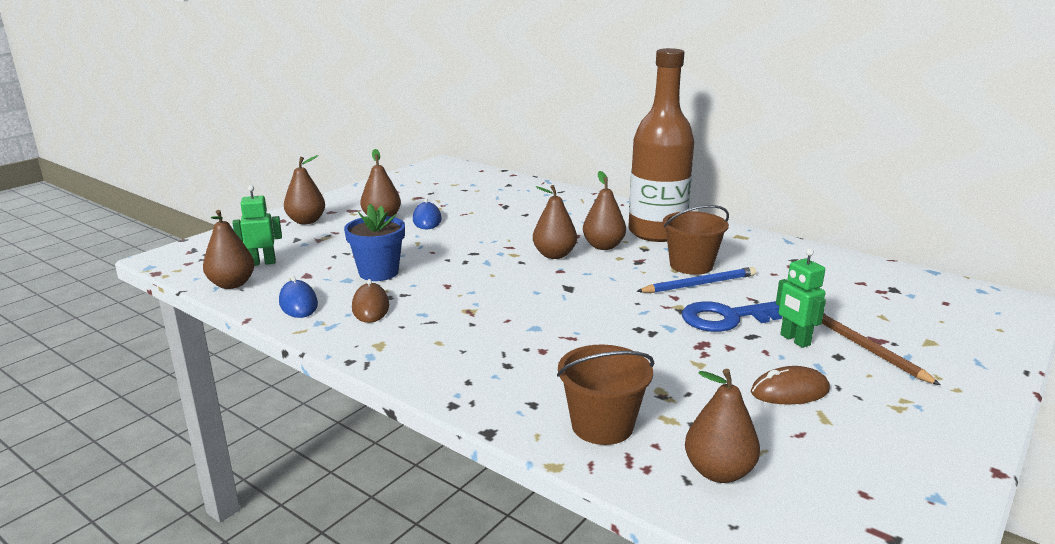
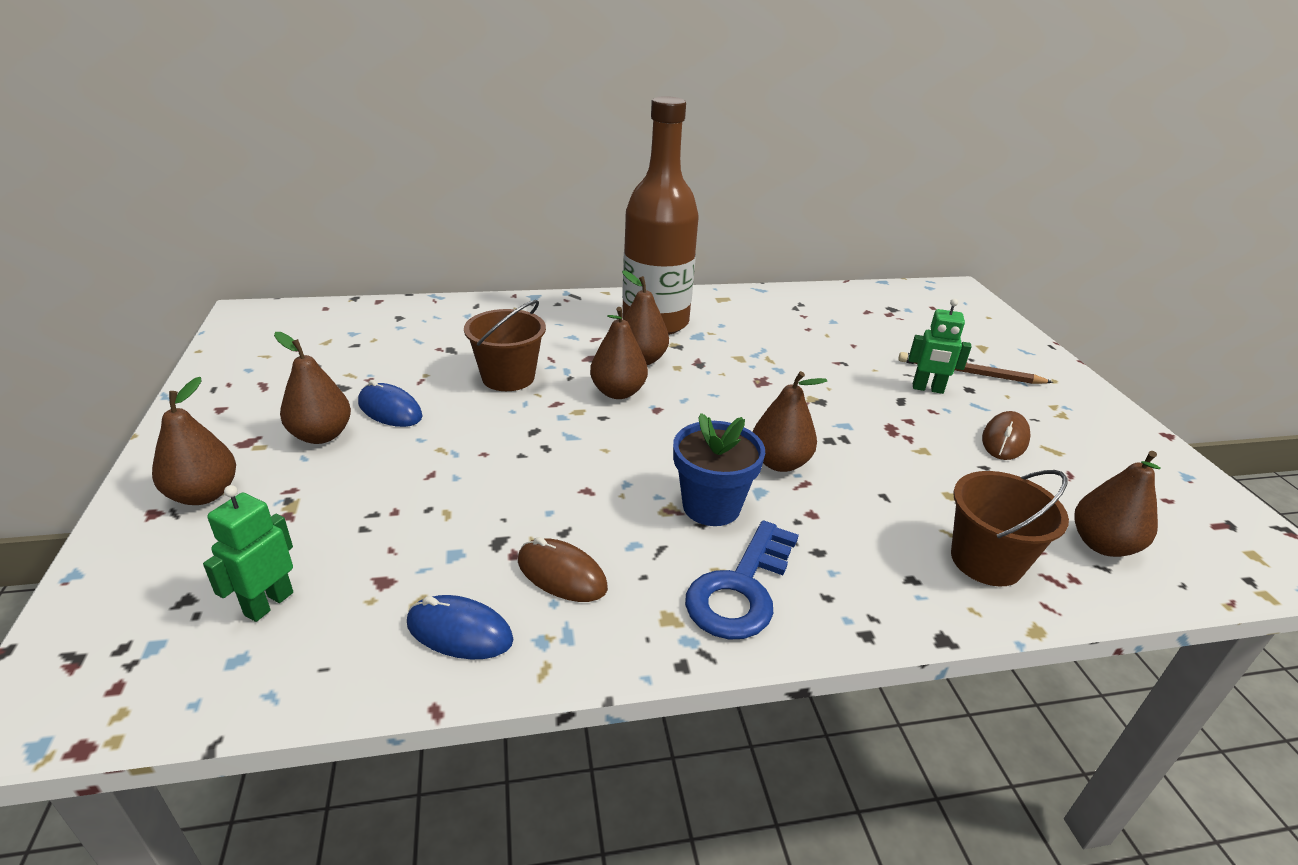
camera: 50 degrees left, 10 degrees up
(232, 284) = (289, 671): brown pear -> brown pear (779, 463)
(378, 272) = (476, 519): blue flower pot -> blue flower pot (711, 506)
(691, 265) = (744, 348): brown bucket -> brown bucket (508, 377)
(699, 284) = (784, 366): blue pencil -> none
(728, 318) = (860, 391): blue key -> blue key (741, 589)

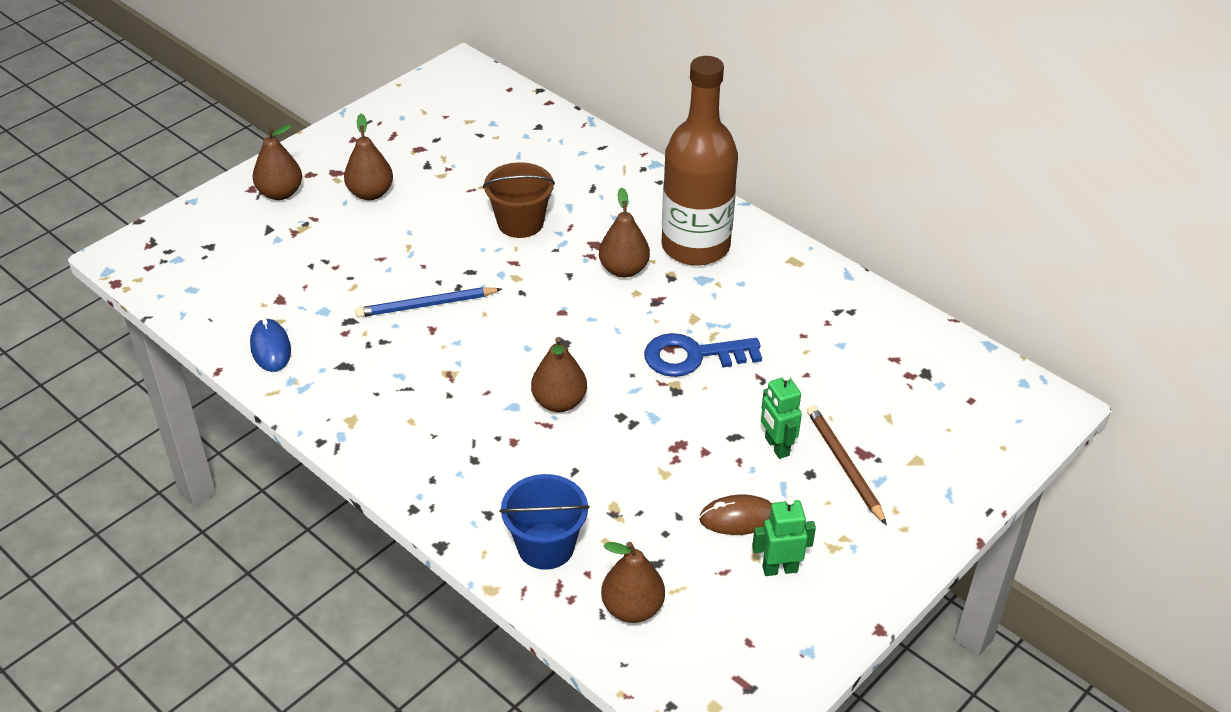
camera: 55 degrees right, 10 degrees up
(268, 603) = (231, 273): green robot -> green robot (779, 569)
(390, 410) = (424, 200): blue mouse -> none
(546, 478) = (426, 305): none -> blue pencil
(561, 574) = (346, 360): brown mouse -> none
(618, 392) = (562, 282): brown pear -> none
(711, 506) = (472, 391): blue flower pot -> none
(741, 589) = (403, 439): blue key -> blue key (693, 356)
(986, 561) = (546, 546): brown bucket -> blue bucket

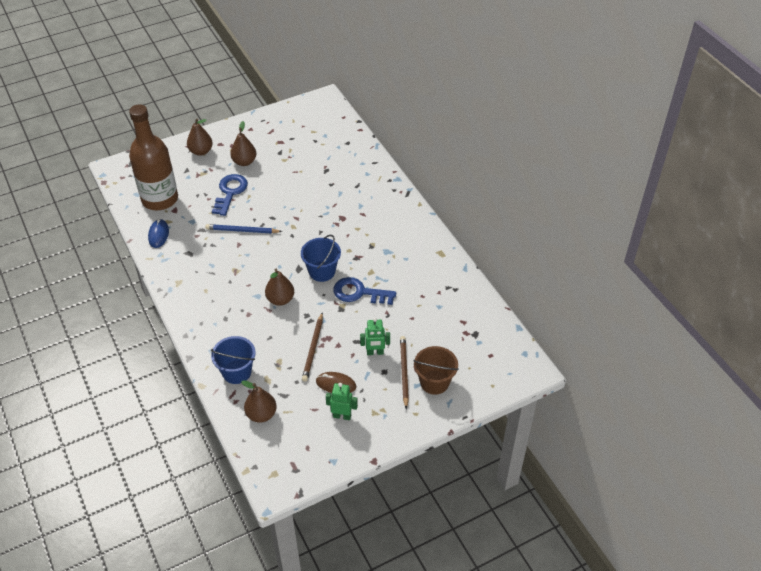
camera: 20 degrees right, 5 degrees up
(370, 247) = (230, 192): none -> blue key
(520, 223) = (310, 196): brown bucket -> brown bucket (434, 382)
(608, 338) = (322, 271): none -> blue bucket
(624, 269) = (349, 235): brown pear -> none
(664, 469) = (313, 348): none -> brown pencil
(695, 246) = (393, 232): brown bottle -> brown bottle (160, 199)
(776, 446) = (375, 352): green robot -> green robot turned 90 degrees counterclockwise

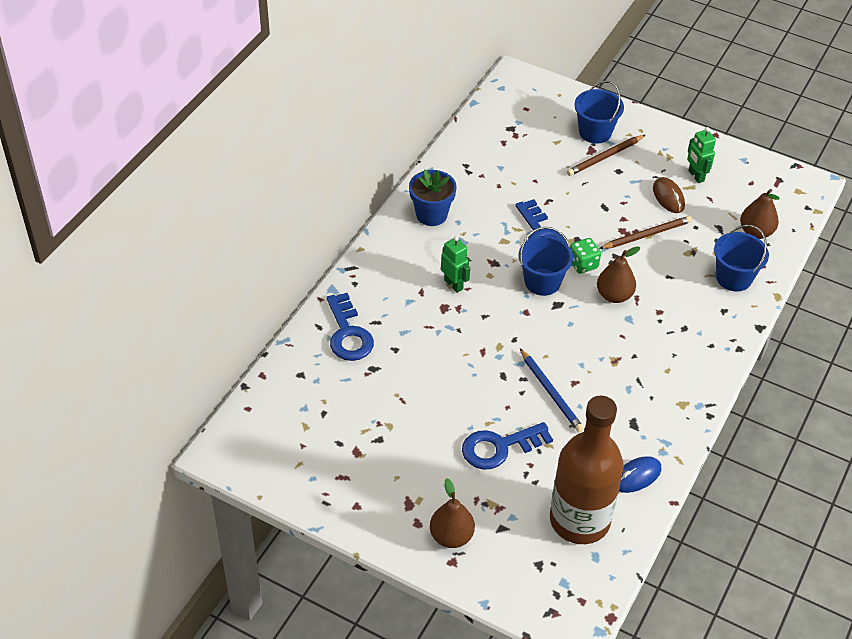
camera: 125 degrees left, 0 degrees up
(244, 162) = (430, 468): brown pear -> none
(318, 299) = (583, 264): none -> green dice
(358, 171) = (348, 334): none -> blue key
(375, 352) = (604, 187): green robot -> green robot (454, 284)
(422, 249) = (431, 215): none -> blue flower pot
(434, 382) = (595, 132): brown bucket -> blue bucket

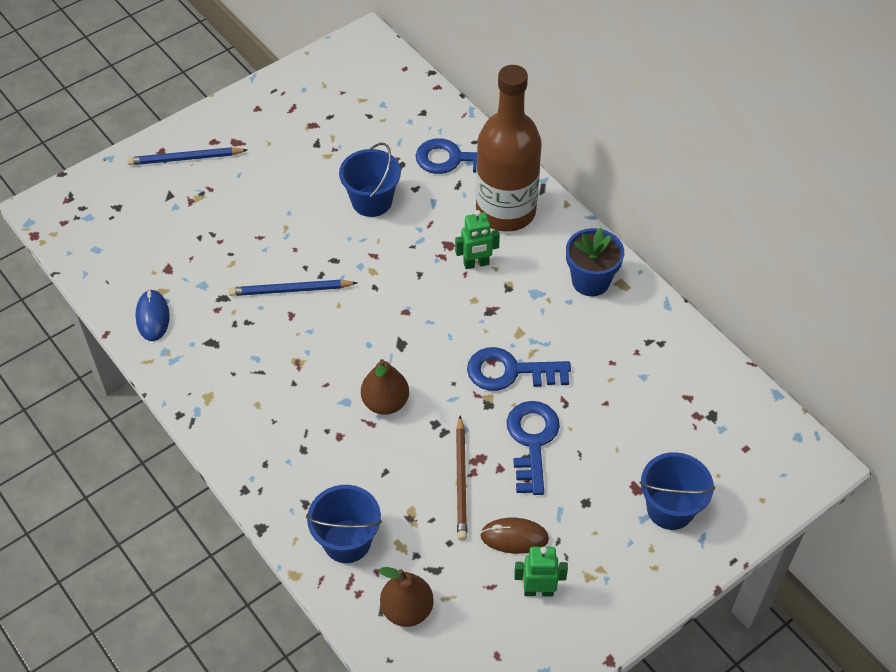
camera: 115 degrees right, 5 degrees up
(451, 536) = (185, 159): brown pear -> blue pencil
(499, 447) = (253, 225): blue key -> blue key (532, 441)
(542, 282) = (440, 343): blue bucket -> blue bucket (371, 201)
(579, 520) = (138, 253): brown bottle -> brown bottle (505, 211)
(583, 264) = (447, 393): green dice -> none
(605, 157) = (617, 498): brown pencil -> none

